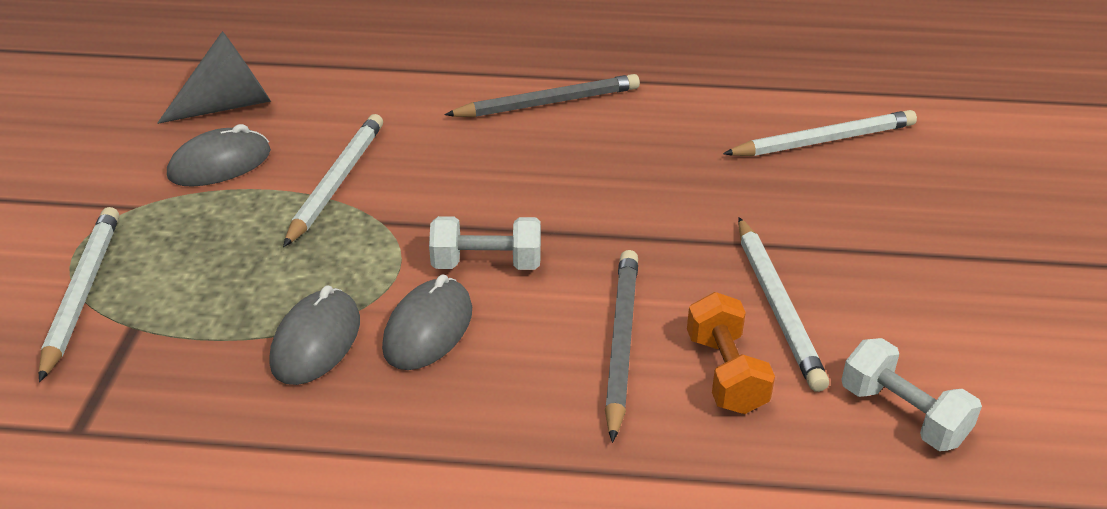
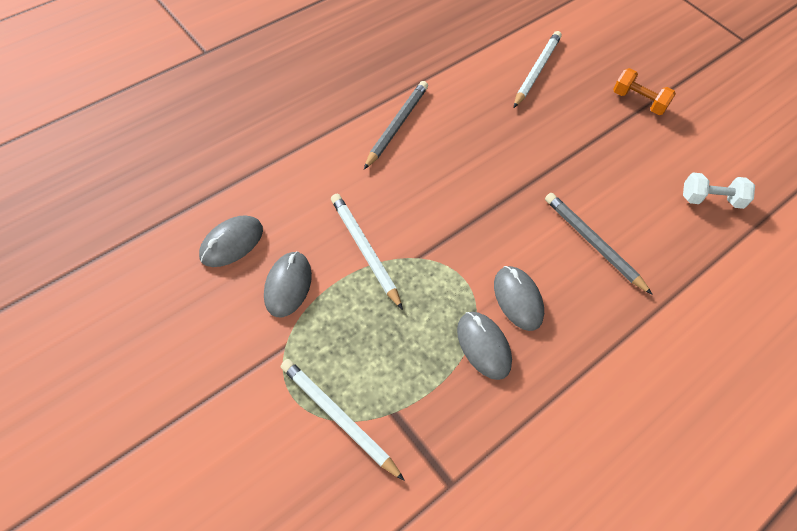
camera: 50 degrees left, 20 degrees up
(229, 105) = (231, 243): grey cone -> grey mouse
(487, 264) = (495, 245): white dumbbell -> none
(725, 373) = (642, 228): orange dumbbell -> orange dumbbell (638, 101)
(776, 306) = (621, 179): white pencil -> none

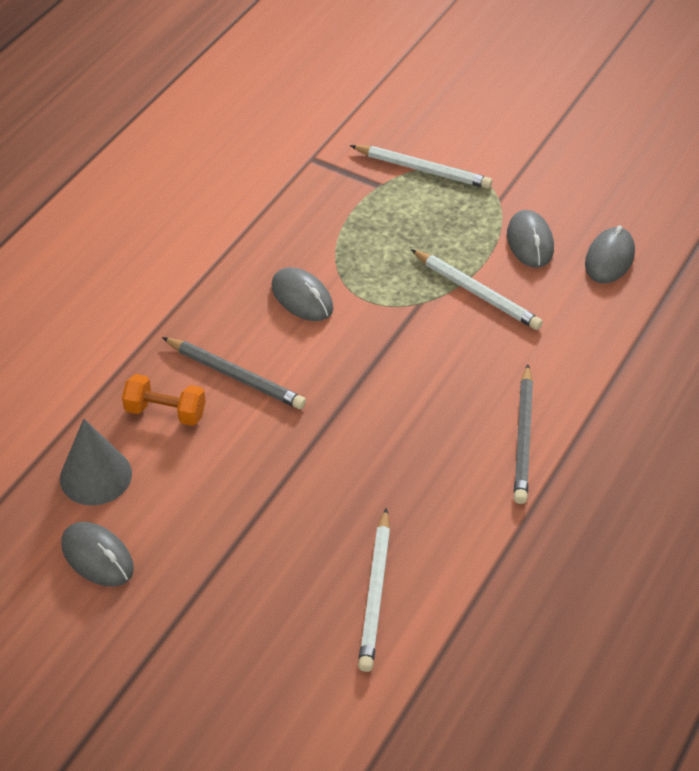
camera: 165 degrees right, 10 degrees down
(483, 346) = (321, 251): grey mouse -> grey mouse (97, 557)
(638, 101) = (210, 594): orange dumbbell -> orange dumbbell (165, 412)
(711, 199) = (95, 476): white dumbbell -> grey cone

